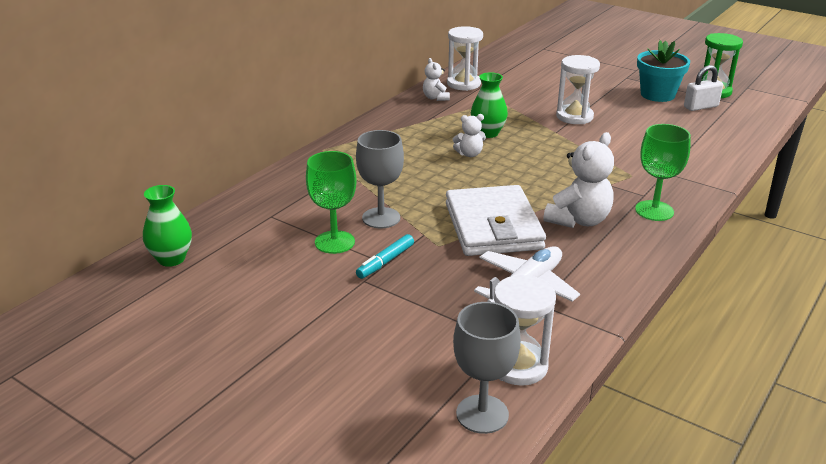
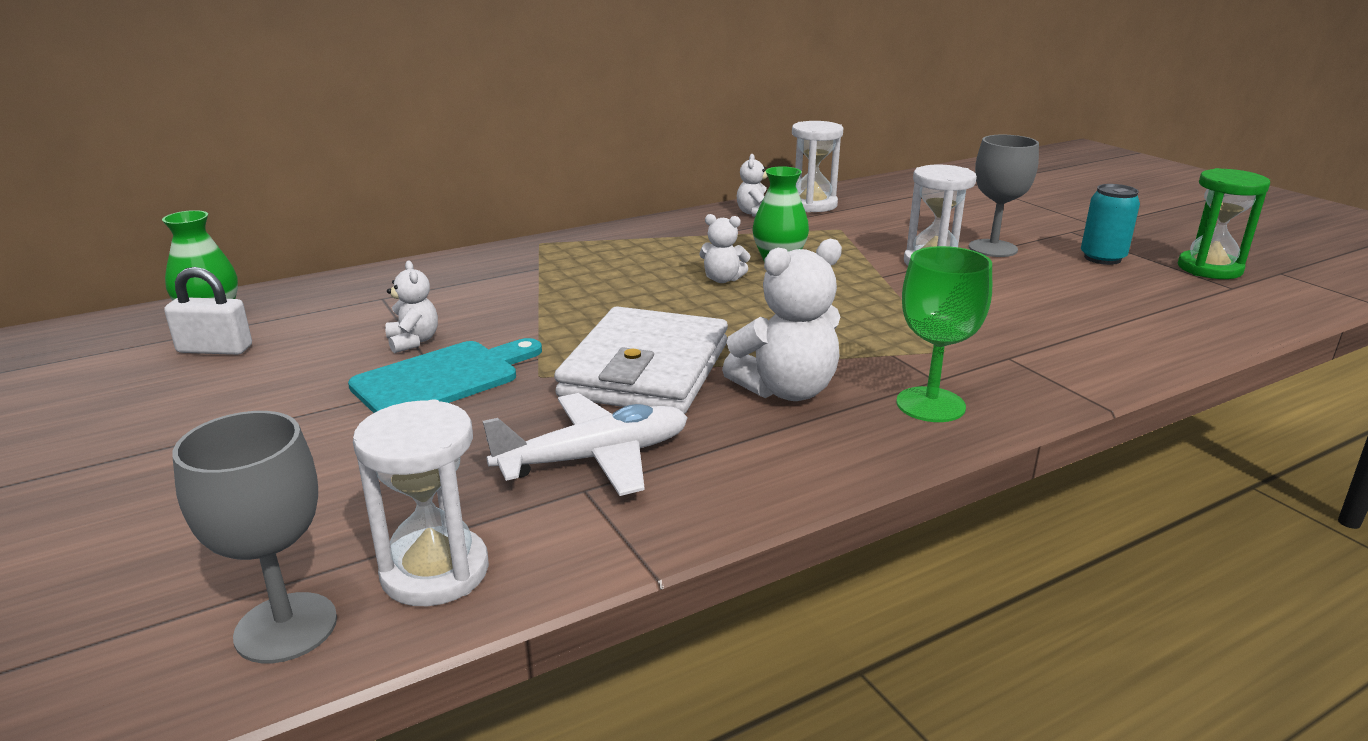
camera: 25 degrees right, 5 degrees down
(334, 242) = (413, 341): green goblet -> white teddy bear
(381, 218) = (508, 327): grey goblet -> grey goblet (992, 248)
(385, 262) = (443, 378): turquoise marker -> turquoise cutting board
(657, 95) = (1102, 258): turquoise flower pot -> turquoise can
(701, 107) = (1165, 284): white padlock -> white padlock (215, 349)

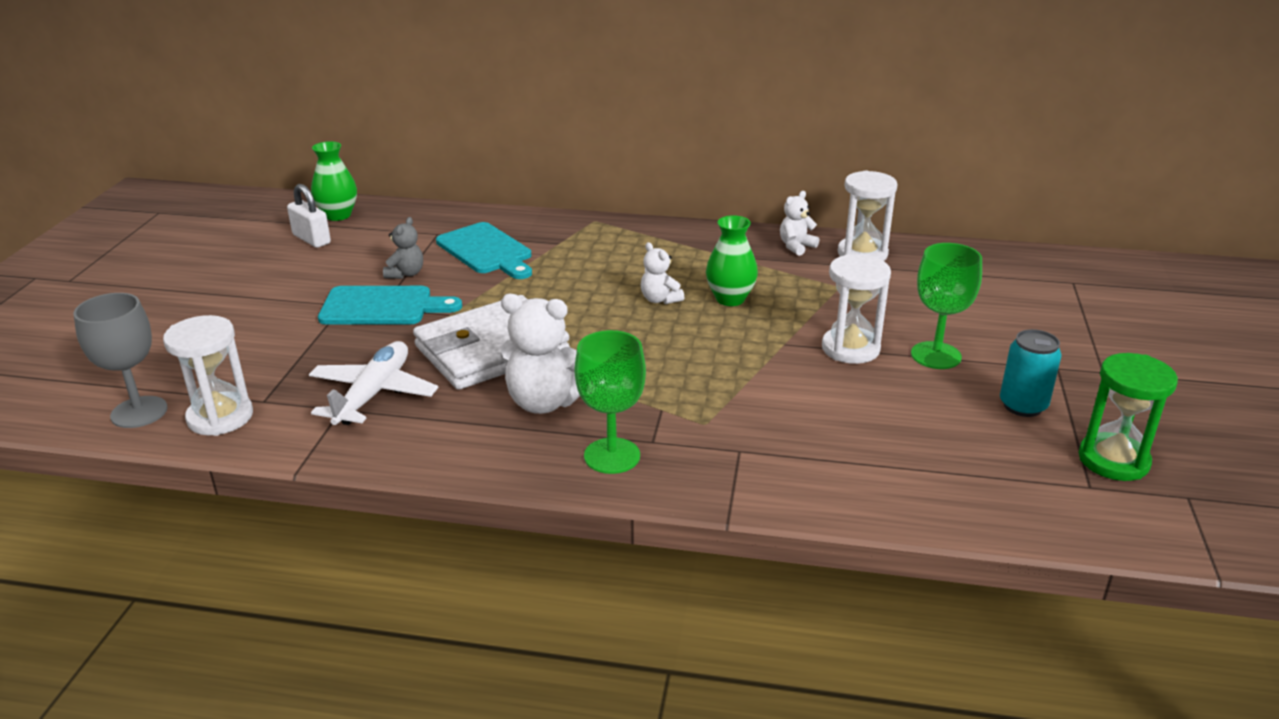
camera: 40 degrees right, 5 degrees up
(413, 341) = (406, 274): white teddy bear -> grey teddy bear
(472, 295) = (486, 251): none -> turquoise cutting board
(595, 458) = (374, 394): white plane -> white plane turned 90 degrees counterclockwise
(992, 248) = (936, 355): grey goblet -> green goblet

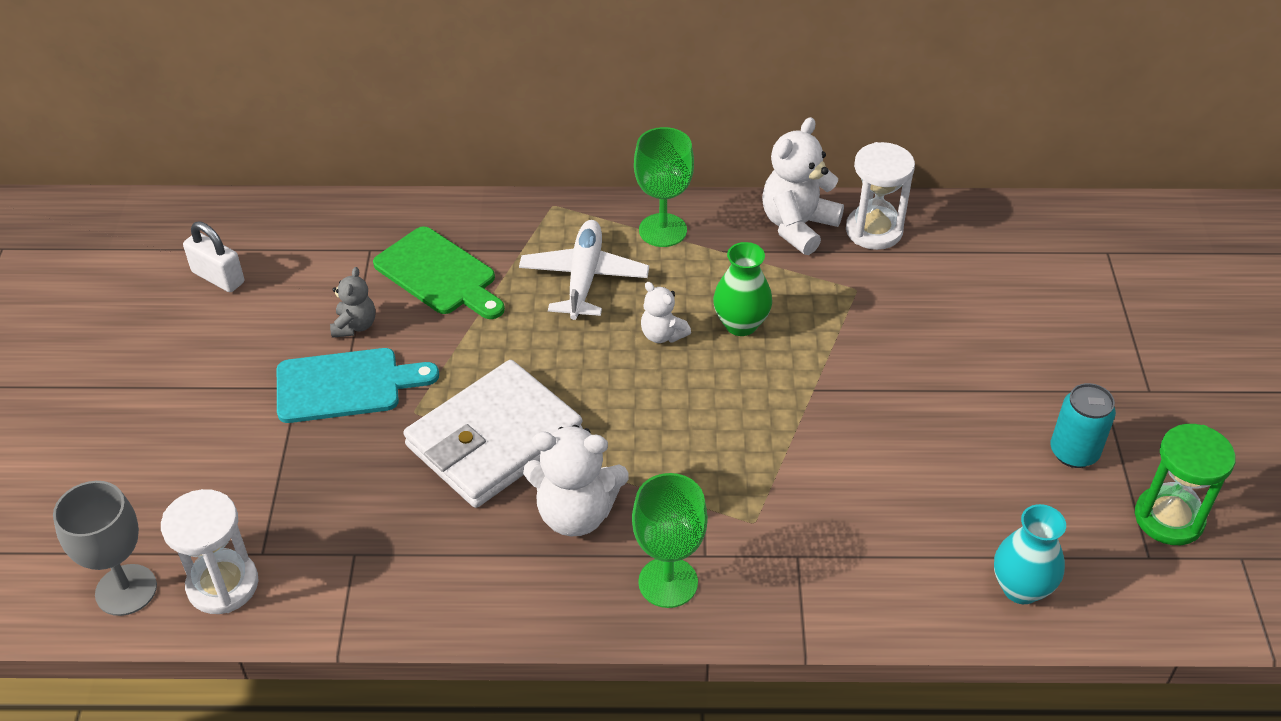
camera: 10 degrees left, 15 degrees up
(338, 215) = (235, 229): green vase -> none
(374, 394) = (383, 526): white plane -> white plane (584, 278)
(486, 251) = (439, 274): turquoise cutting board -> green cutting board
(796, 246) = (797, 226): white teddy bear -> white teddy bear, size x1.80
(850, 348) = (885, 388): white hourglass -> none
(936, 355) = (976, 388): green goblet -> green goblet (662, 230)
(954, 495) = (1021, 588): none -> turquoise vase

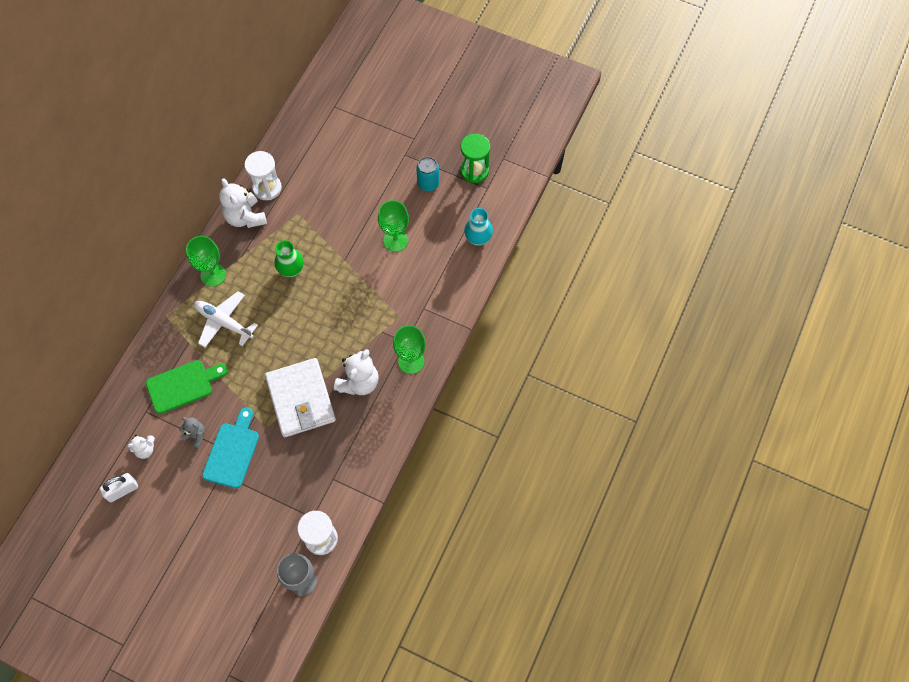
camera: 65 degrees left, 20 degrees up
(662, 335) = (279, 305): white teddy bear -> white teddy bear (145, 449)
(911, 450) = (395, 240): none -> green goblet

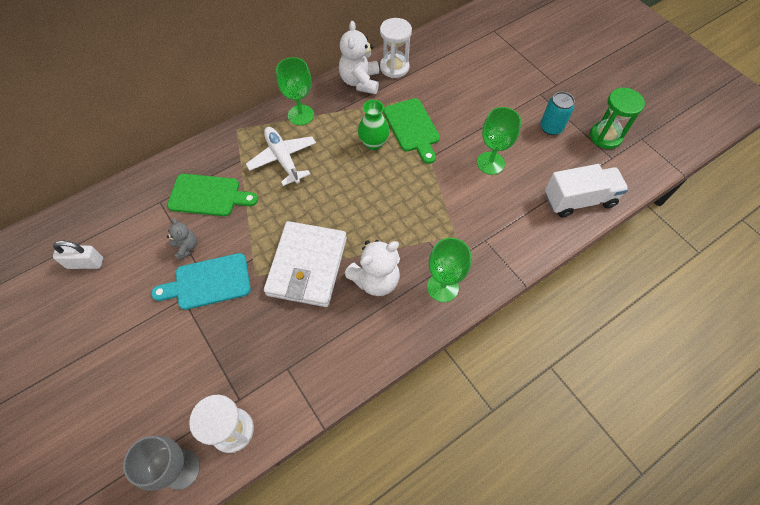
camera: 30 degrees right, 5 degrees down
(145, 449) = (133, 236): white teddy bear -> none
(232, 452) = (208, 282): turquoise cutting board -> turquoise cutting board turned 150 degrees counterclockwise
(315, 240) = (412, 128): none -> green cutting board
(478, 239) = (579, 200): turquoise vase -> white truck

